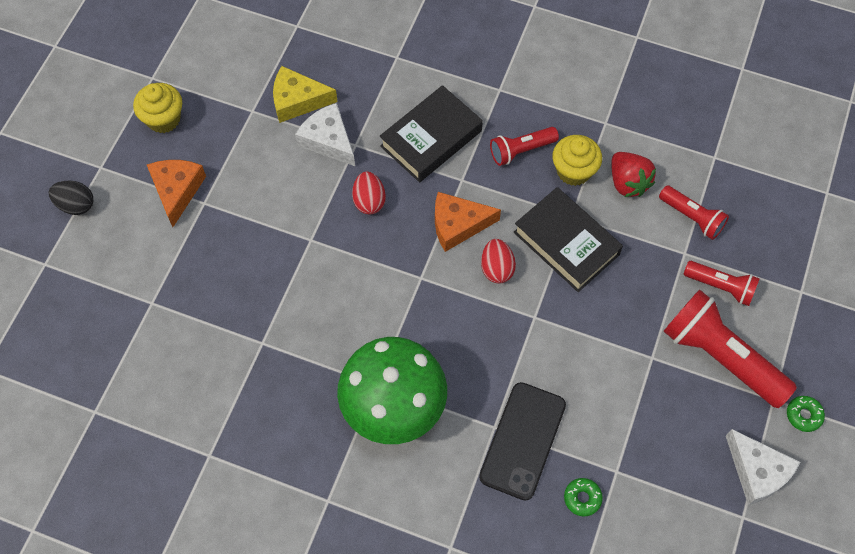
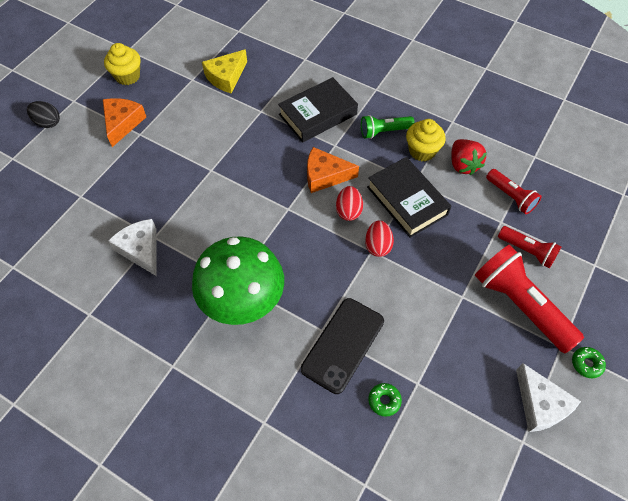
camera: 10 degrees right, 5 degrees down
(298, 100) = (226, 77): yellow cheese -> yellow cheese turned 60 degrees counterclockwise
(328, 140) = (241, 105): white cheese -> white cheese (141, 250)
(369, 201) = (261, 150): red egg -> red egg (377, 246)
(521, 150) = (384, 131): red flashlight -> green flashlight

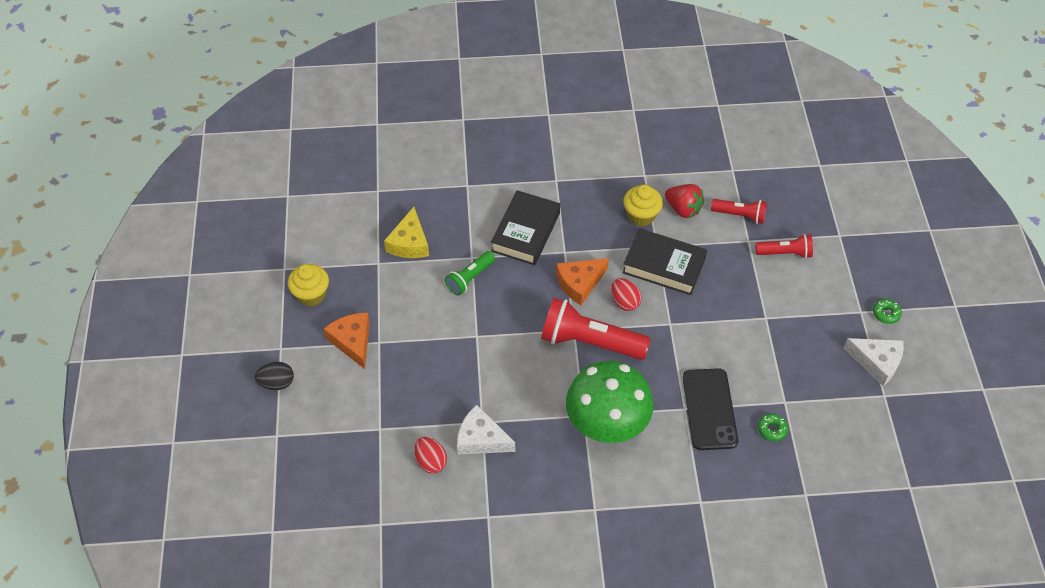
camera: 35 degrees left, 5 degrees down
(377, 246) = (671, 316): red egg -> red egg (431, 461)
(384, 131) = (595, 216): green flashlight -> green flashlight (470, 278)
(520, 305) = (811, 298): red flashlight -> red flashlight (590, 342)

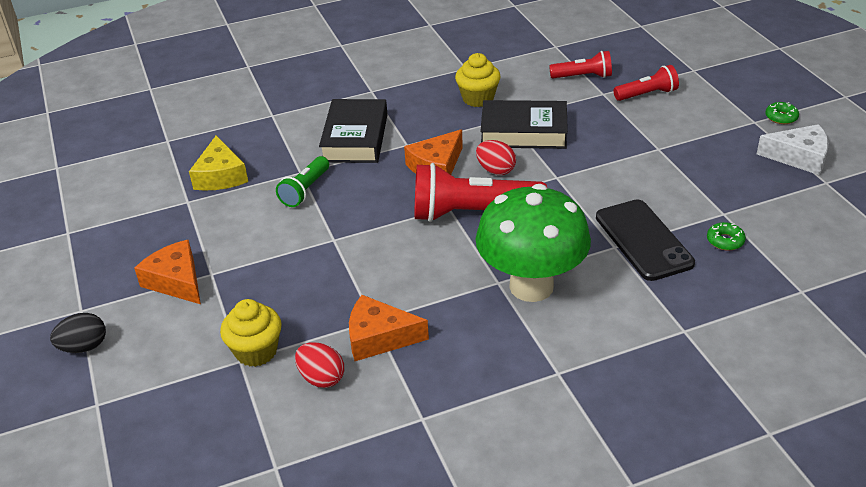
camera: 15 degrees left, 15 degrees down
(311, 295) = (109, 249): yellow cupcake -> yellow cupcake (256, 351)
(481, 439) = (379, 337): white cheese -> orange cheese
(683, 209) = (520, 84): red strawberry -> none

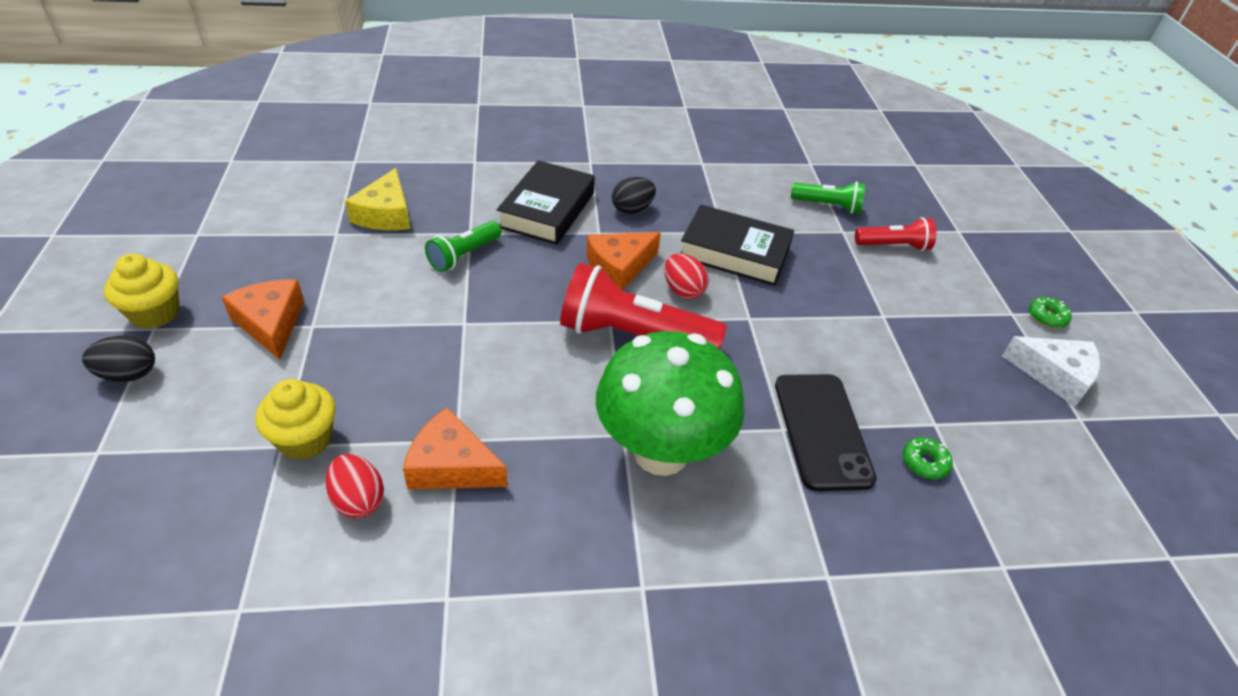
camera: 10 degrees right, 5 degrees up
(425, 119) = (632, 209): none -> black egg
(478, 98) = (700, 200): yellow cupcake -> yellow cupcake (155, 313)
(583, 77) = (827, 206): red flashlight -> green flashlight

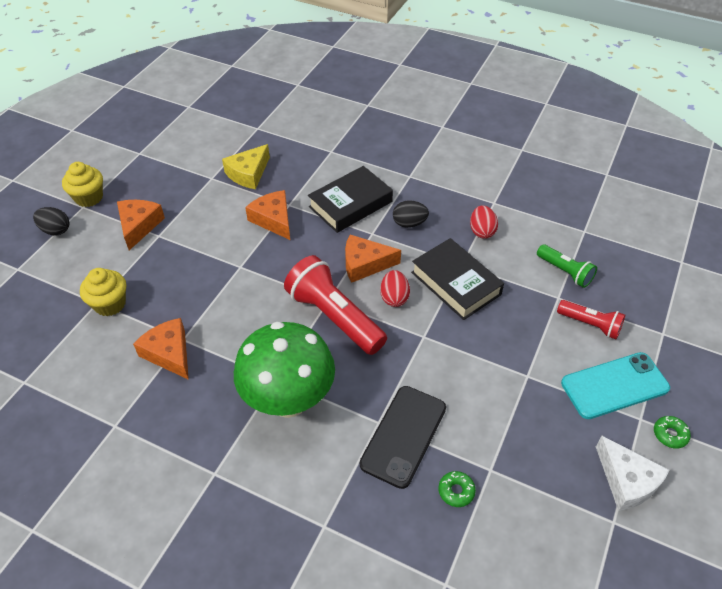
camera: 35 degrees right, 5 degrees up
(358, 500) = (111, 351): red egg -> red egg (482, 231)
(464, 255) = (273, 220): green flashlight -> orange cheese
(964, 293) = (614, 386): none -> turquoise phone

